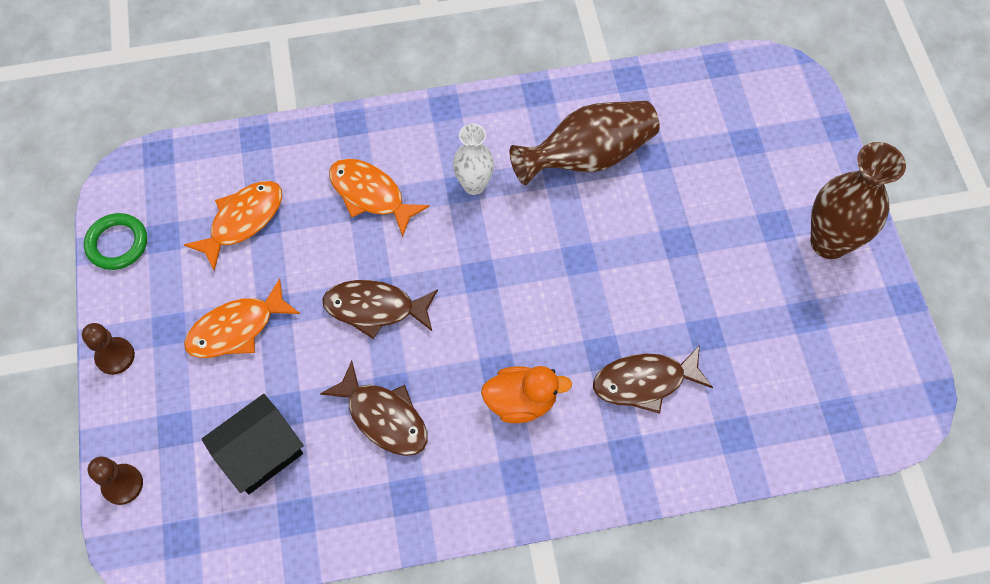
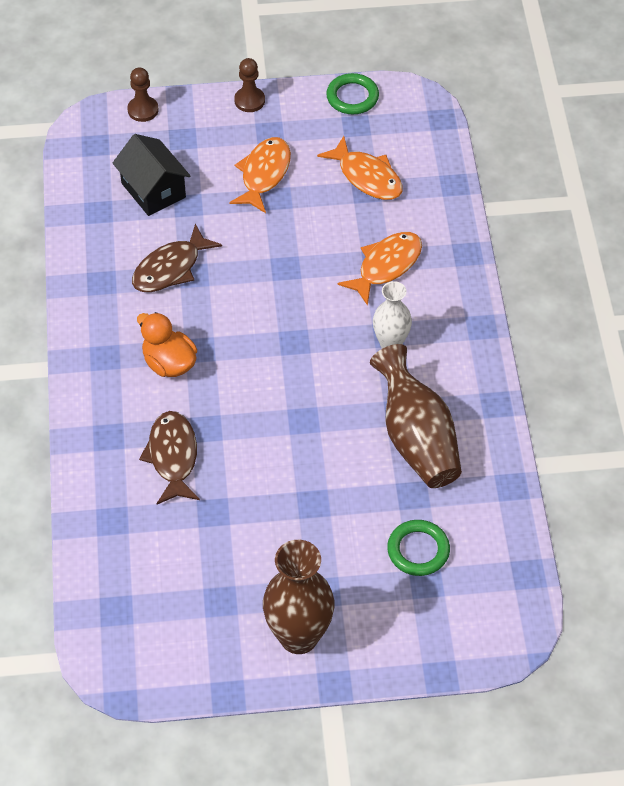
camera: 95 degrees right, 10 degrees down
(236, 328) = (264, 174): orange fish -> orange fish turned 45 degrees clockwise
(375, 308) = (271, 265): brown fish -> none
(521, 401) = (169, 363): orange duck -> orange duck turned 135 degrees clockwise
(714, 149) = (418, 550): none -> green ring

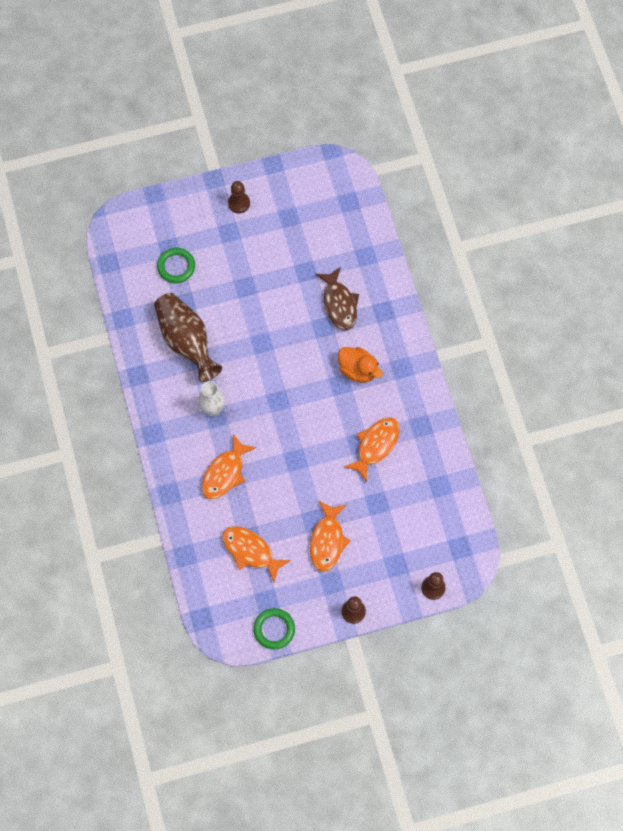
camera: 170 degrees right, 15 degrees up
(153, 190) = (405, 512): black house -> none
(170, 268) = (375, 445): brown fish -> orange fish
(299, 637) = (239, 203): brown vase -> brown pawn

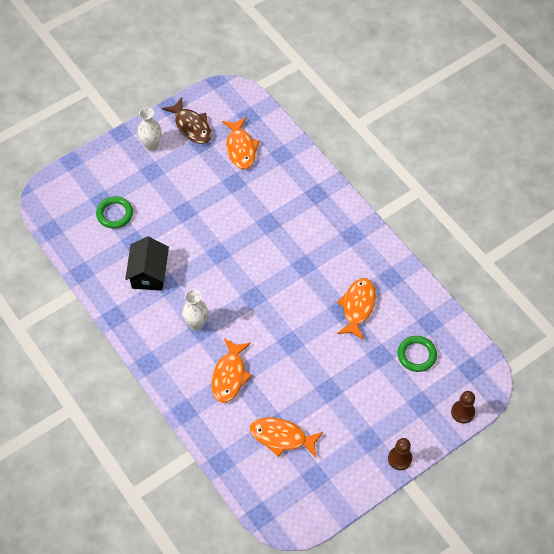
camera: 20 degrees left, 10 degrees down
(187, 341) = (149, 274): brown vase -> black house
(239, 203) = (151, 145): brown pawn -> white vase
(274, 629) = (333, 501): green ring -> green ring (416, 355)
(327, 541) = (349, 403): orange fish -> orange fish (241, 148)
(339, 304) = (275, 200): brown fish -> brown fish (191, 126)
(358, 370) = (314, 249): orange duck -> none

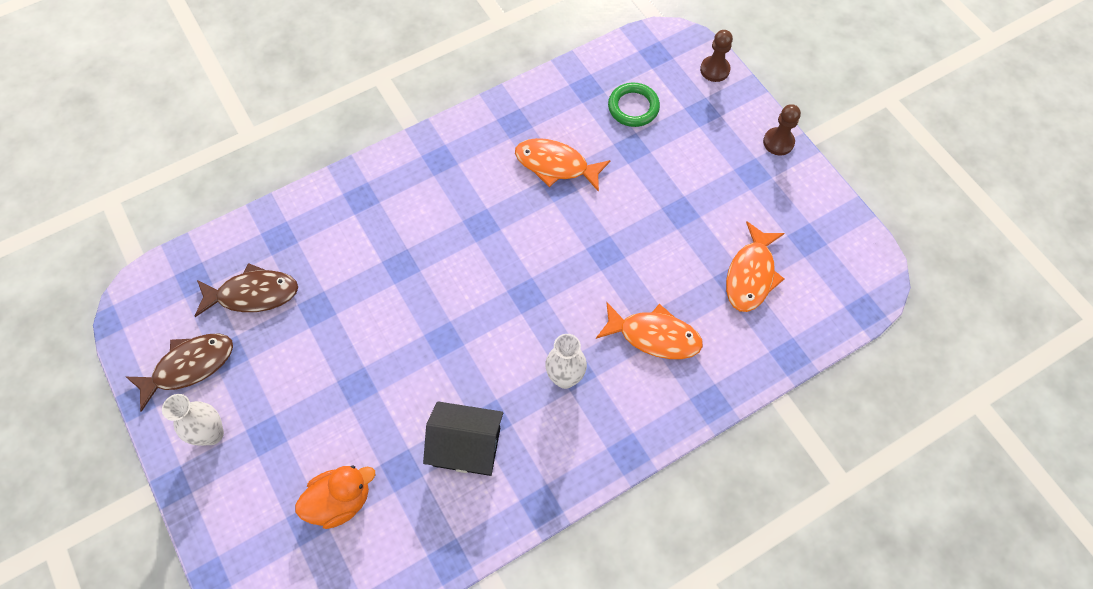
camera: 85 degrees left, 5 degrees up
(114, 214) = (340, 501): green ring -> orange duck
(241, 148) = (253, 294): orange fish -> brown fish

